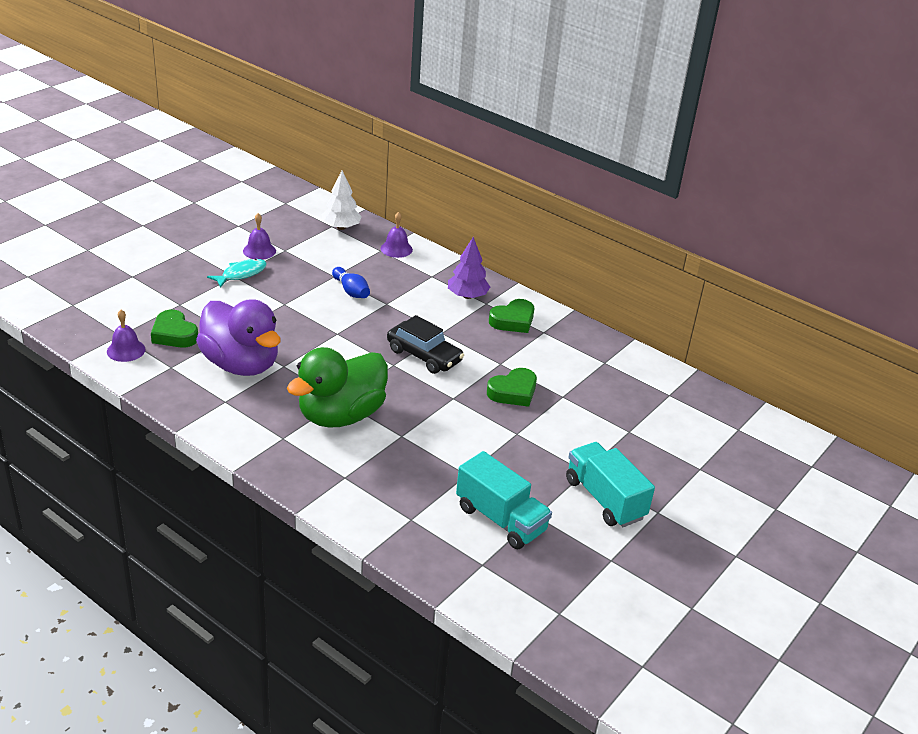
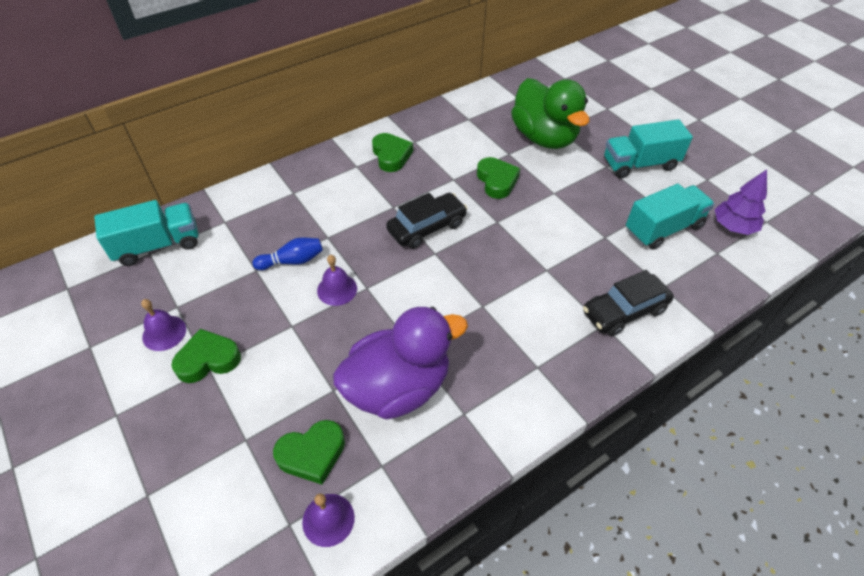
camera: 70 degrees left, 15 degrees up
(241, 274) = (208, 360): turquoise fish -> green heart
(341, 227) = (158, 245): white tree -> turquoise truck
(341, 415) = (508, 310): green duck -> green duck (544, 137)
(367, 491) = (624, 311): none -> black car
(396, 249) = (229, 208): purple bell -> purple bell (337, 289)
(467, 296) = (339, 175): purple tree -> purple tree (733, 226)

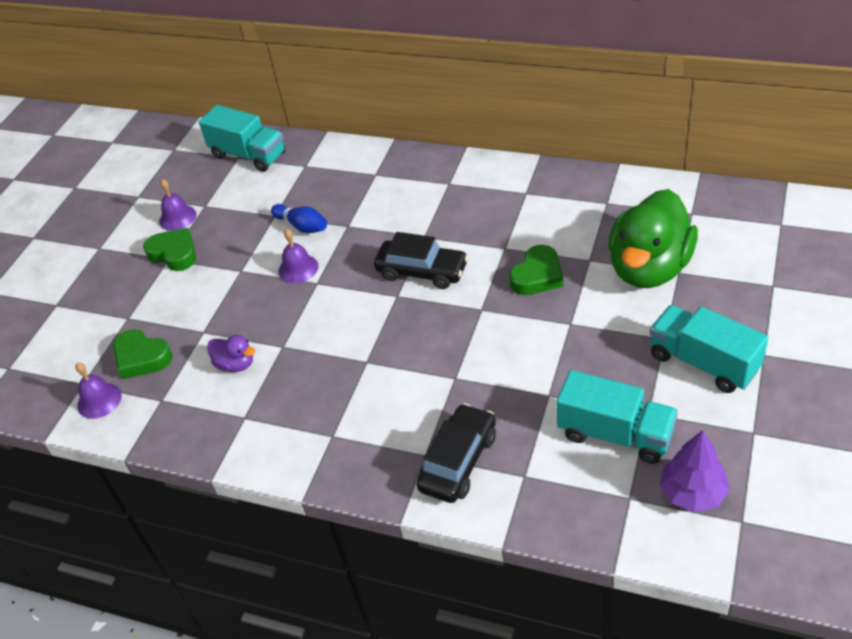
camera: 60 degrees right, 5 degrees down
(391, 155) = (488, 192): green heart -> none
(398, 387) = (236, 364): purple duck -> purple duck, size x0.43
(624, 311) = (458, 461): black car -> black car turned 90 degrees clockwise

